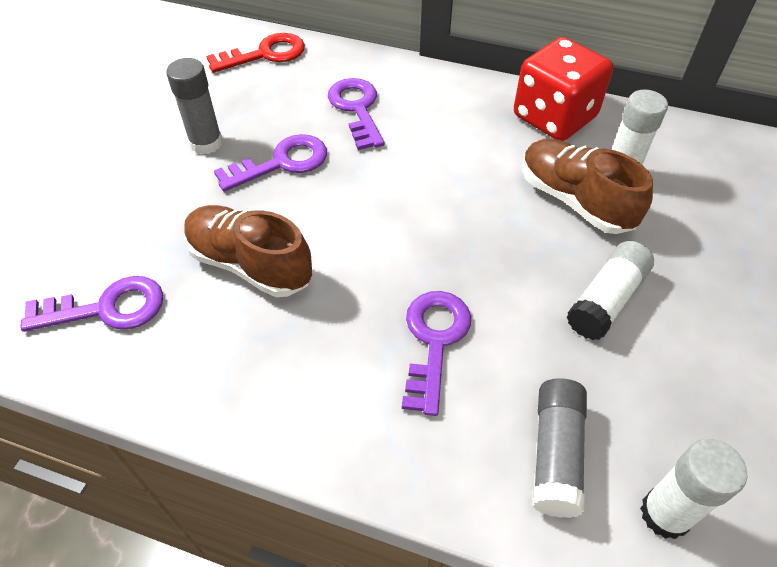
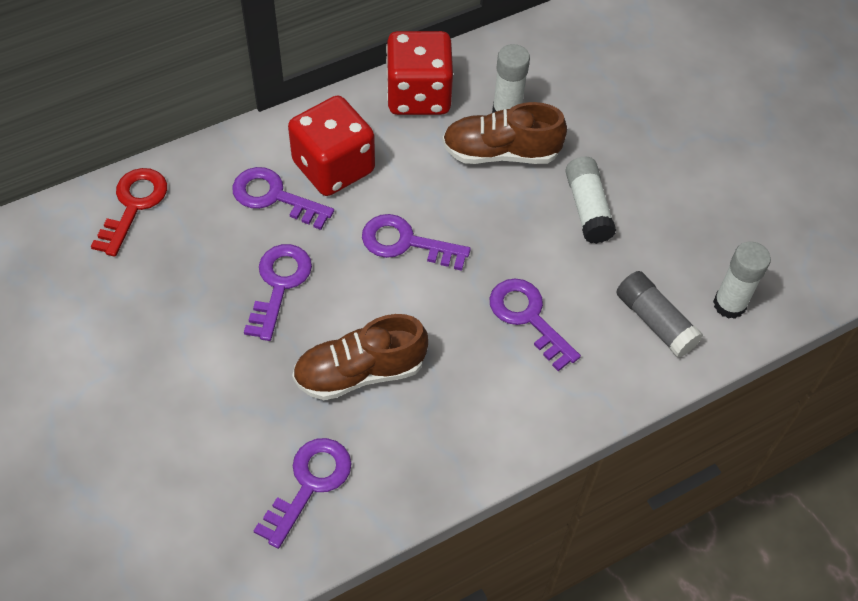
camera: 50 degrees left, 5 degrees up
(206, 143) = (200, 317): grey glue stick -> none
(409, 205) = (406, 243): none -> purple key
(424, 119) = (333, 167): none -> red dice

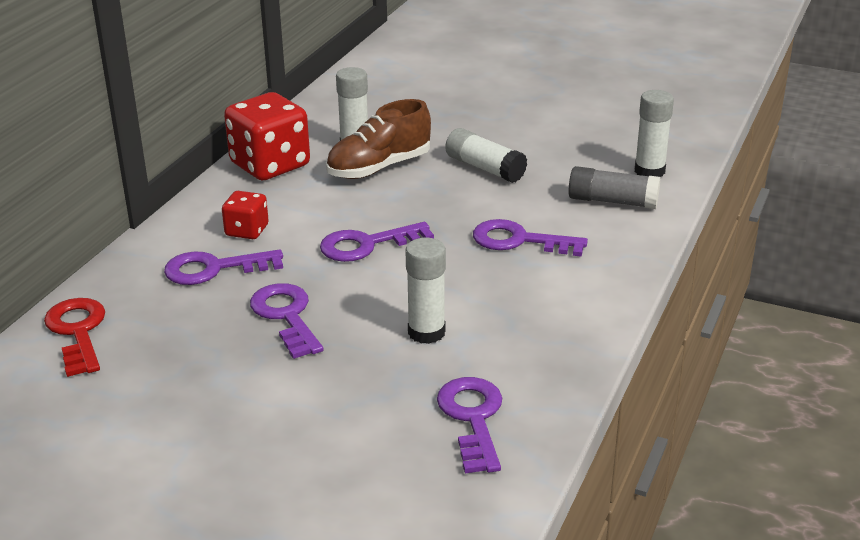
camera: 35 degrees left, 25 degrees down
(333, 167) = (247, 231): red dice -> red dice, size x0.52
(360, 372) = (426, 332): brown shoe -> white glue stick

